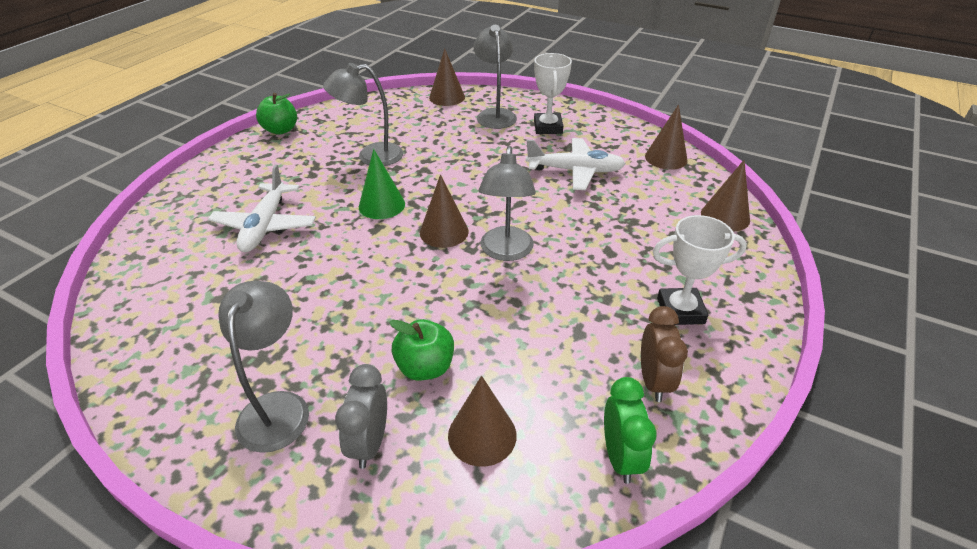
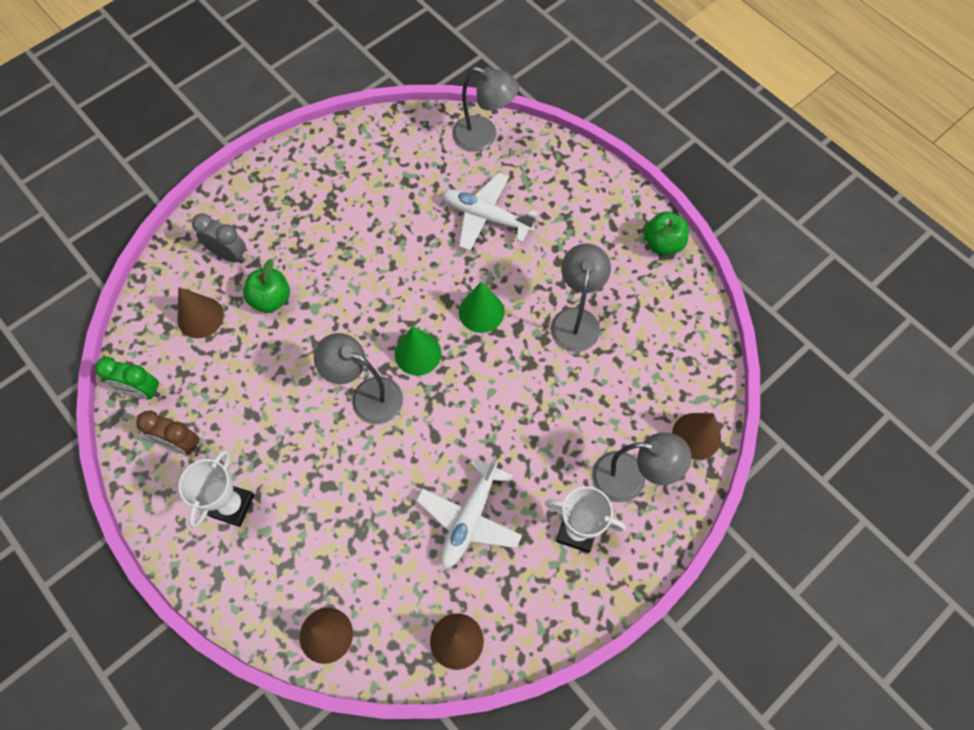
camera: 110 degrees right, 25 degrees up
(278, 407) = (282, 209): grey lamp -> grey lamp (483, 137)
(444, 232) = (418, 353): brown cone -> green cone

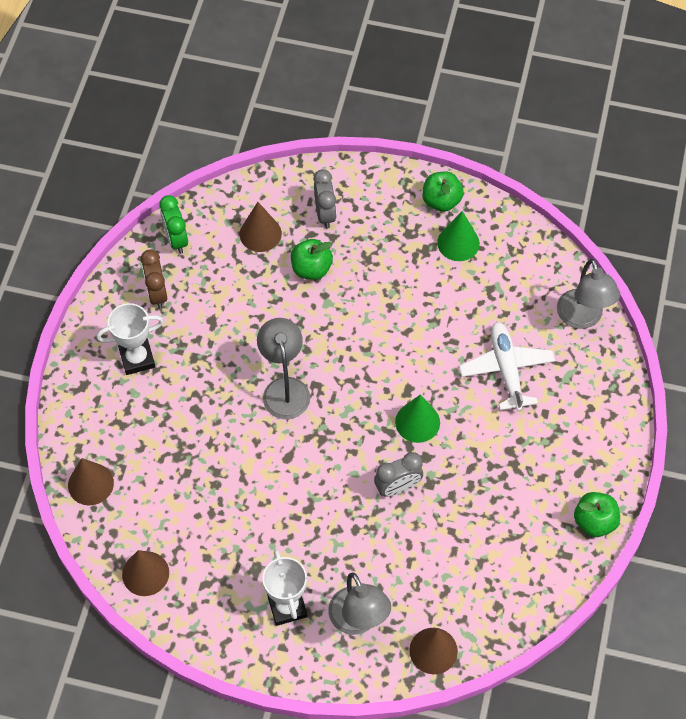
camera: 55 degrees right, 5 degrees down
(296, 162) = (441, 201): none -> green apple
(418, 353) = (346, 400): green cone -> green cone (458, 243)
(470, 518) = (242, 523): white plane -> none
(529, 366) = (398, 487): none -> grey clock
(576, 319) = (466, 497): grey lamp -> none

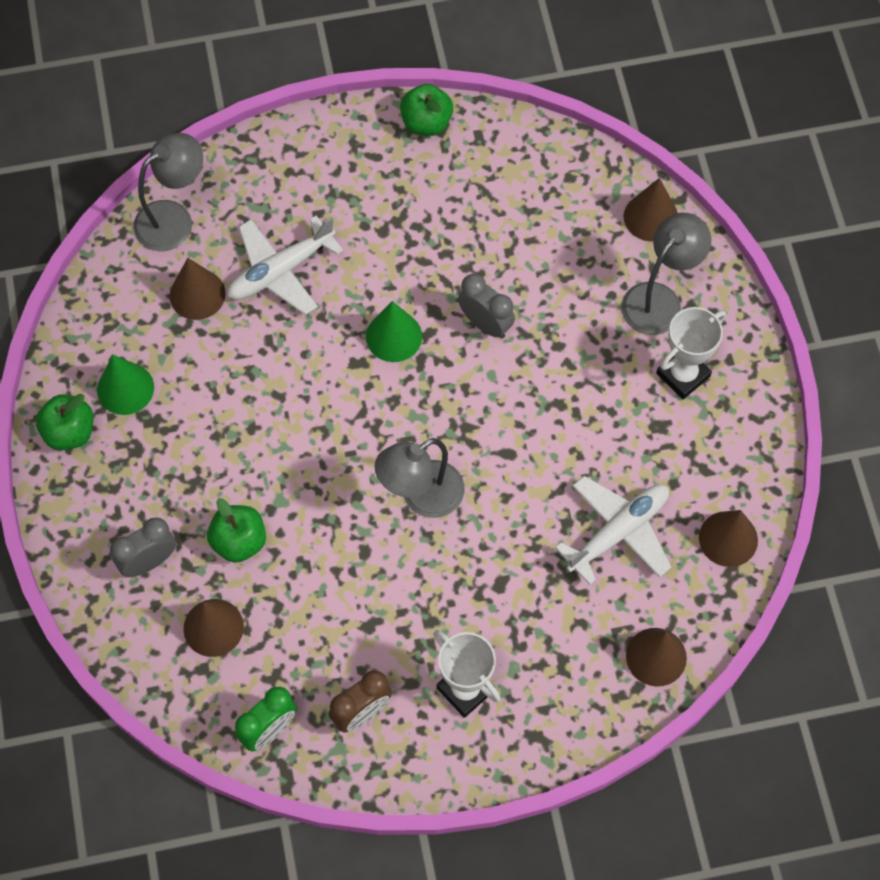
camera: 115 degrees left, 5 degrees up
(191, 502) = (618, 531): none -> white plane
(512, 310) = (197, 294): none -> brown cone

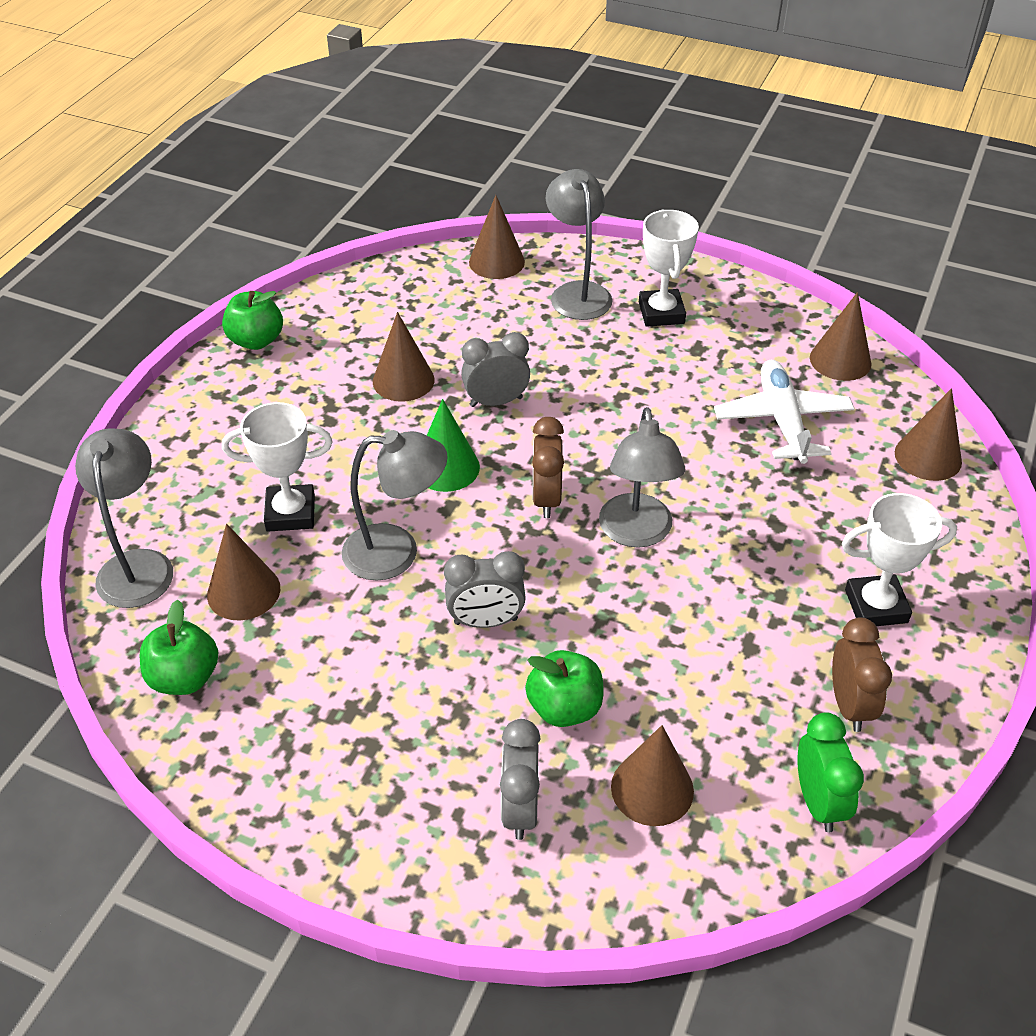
camera: 55 degrees left, 20 degrees down
(69, 432) = (286, 800): green apple -> green apple (184, 677)
(125, 388) = (286, 714): green cone -> none
(275, 452) = (486, 621): none -> grey clock
(280, 271) = (290, 513): white plane -> white trophy
(294, 359) = (397, 552): none -> grey lamp
(412, 419) = (546, 499): none -> brown clock
(460, 248) = (403, 380): none -> brown cone

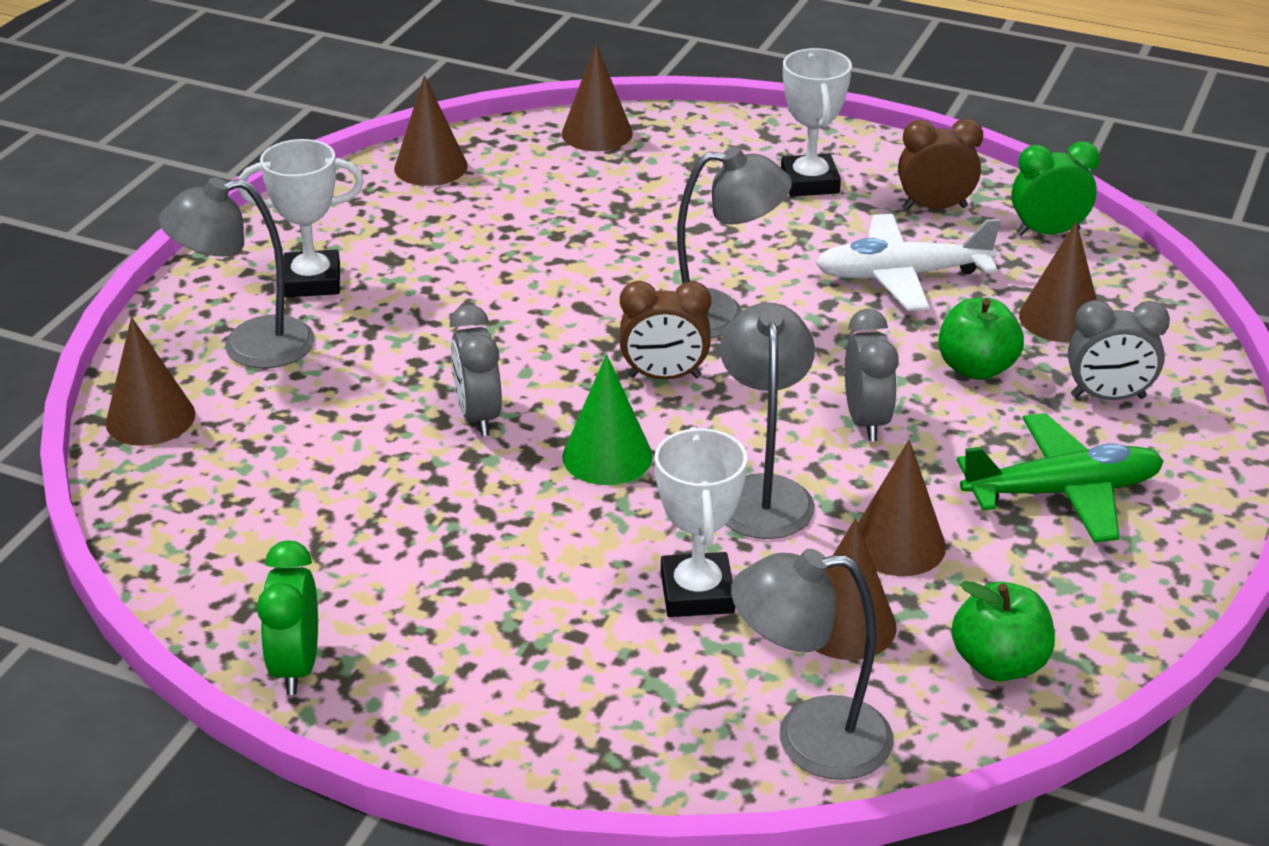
camera: 90 degrees left, 10 degrees down
(256, 340) = (296, 666): green apple -> green clock
(381, 749) = (1062, 492): none -> green plane
(403, 380) = (422, 501): brown cone -> brown cone (897, 544)
(782, 420) = (533, 211): white plane -> white plane (901, 276)

